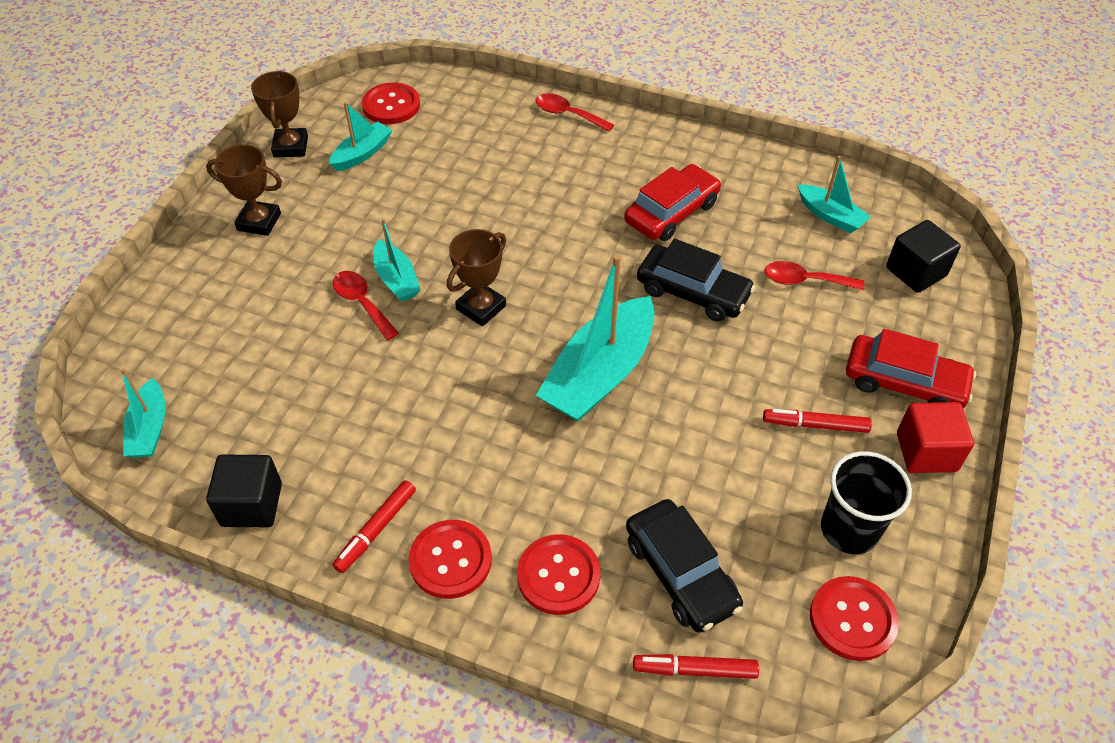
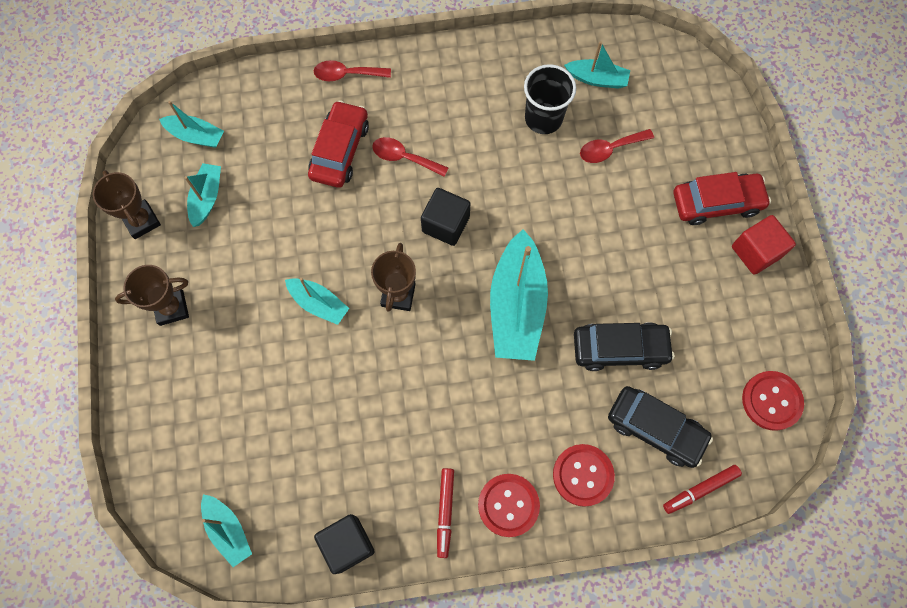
camera: 30 degrees left, 20 degrees up
(362, 303) = (307, 339): red spoon -> red spoon (404, 158)
(391, 105) = (196, 136): red button -> turquoise boat
(671, 212) = (483, 134): red car -> red car (340, 150)
(693, 292) = (539, 200): black car -> black car (620, 349)
(815, 425) = (678, 269): red marker -> none
(849, 529) = (738, 338): black cup -> black cup (543, 118)
(916, 272) = (679, 102): black cube -> black cube (445, 224)

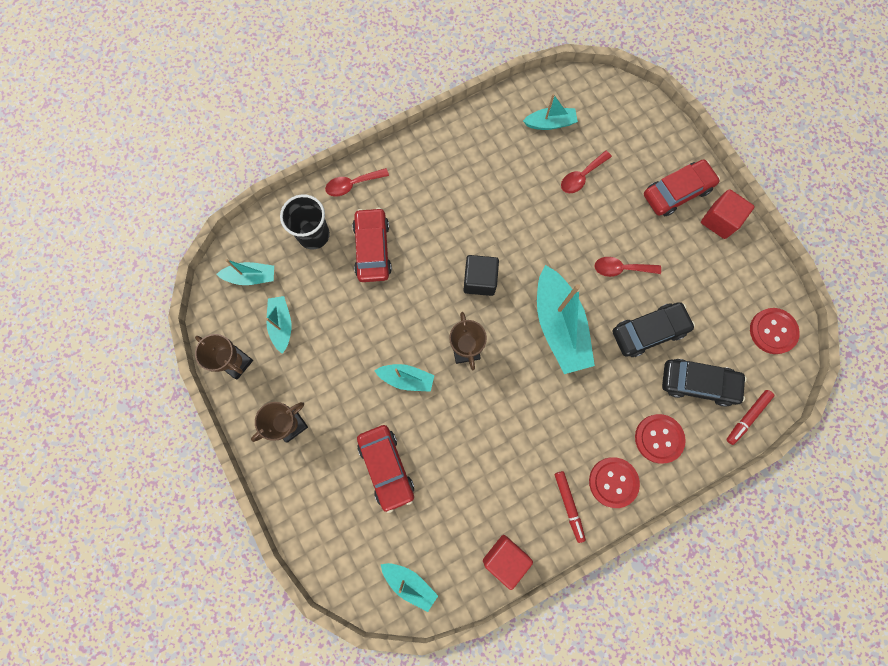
camera: 20 degrees left, 5 degrees up
(256, 392) = (386, 467): none -> red car
(347, 544) = (505, 558): black cube -> red cube
(404, 158) = (426, 238): red spoon -> red spoon (621, 269)
(543, 118) = (521, 169): black cup -> black cup (313, 235)

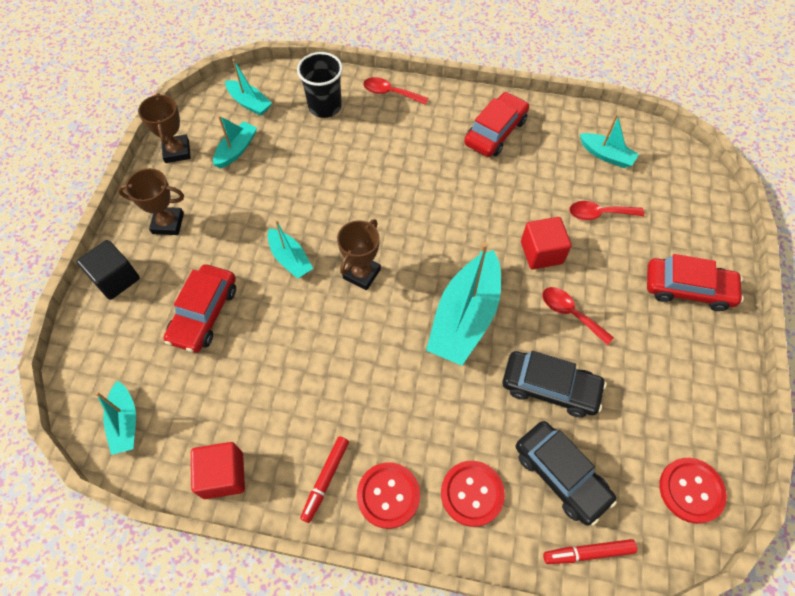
camera: 40 degrees right, 15 degrees down
(372, 249) = (360, 146): red car -> red car (495, 132)
(479, 280) = (427, 230): black cube -> black cube (116, 279)
(719, 220) = (715, 344): red cube -> red cube (541, 252)

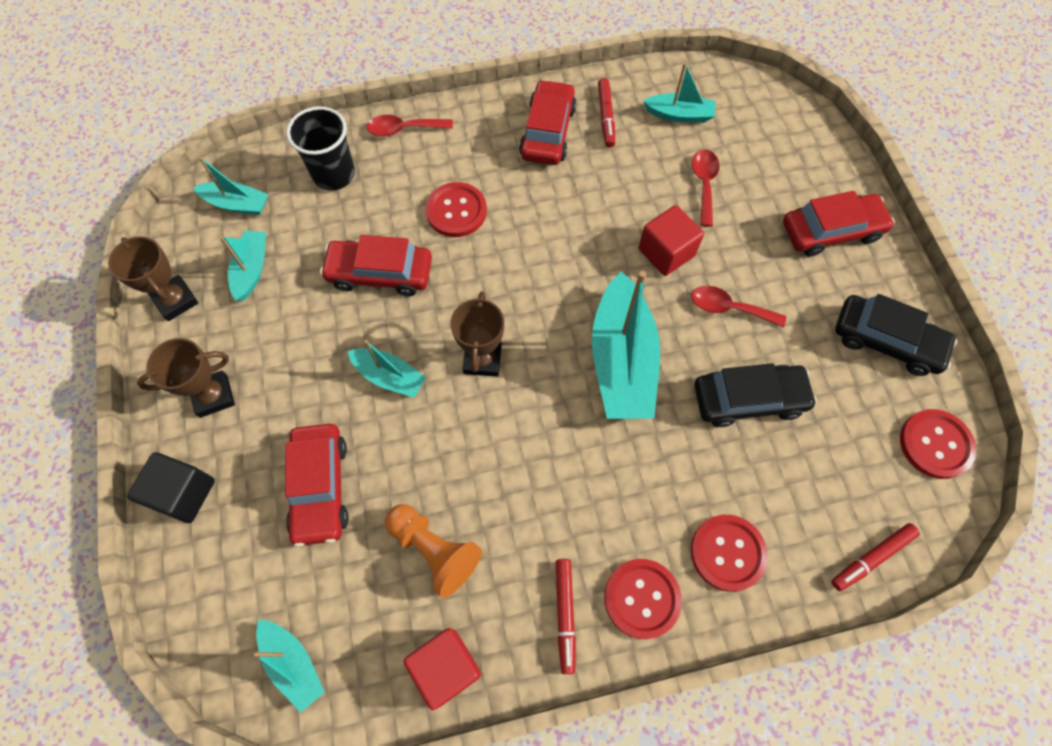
camera: 25 degrees left, 5 degrees up
(258, 391) = (434, 550): none -> orange pawn
(321, 186) = (380, 273): none -> red car
(397, 163) = (456, 211): none -> red button
(546, 136) = (606, 117): none -> red marker
(561, 475) = (805, 489): black car -> black car (886, 341)
(599, 214) = (704, 184): red spoon -> red spoon turned 120 degrees clockwise

